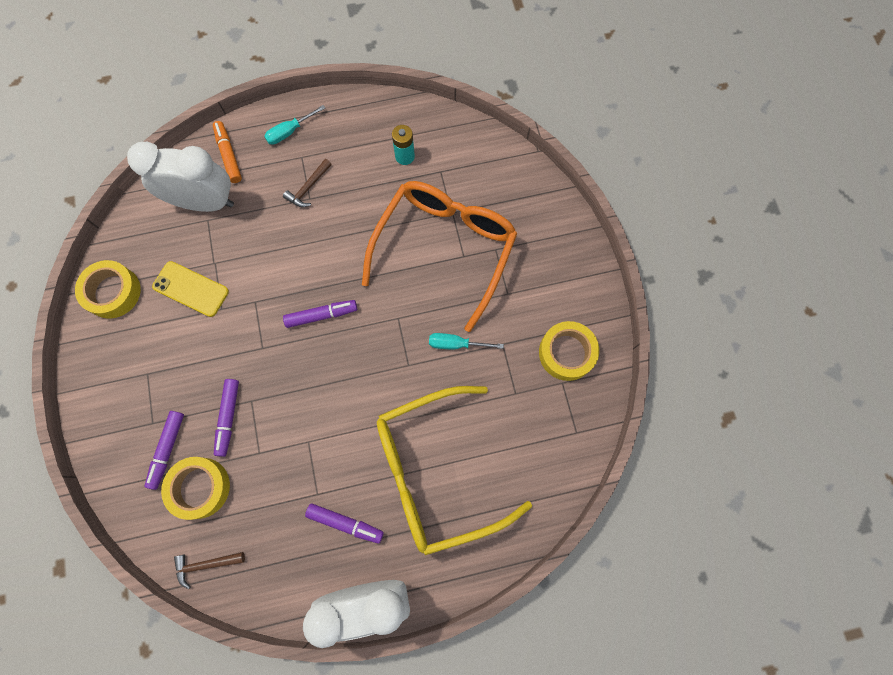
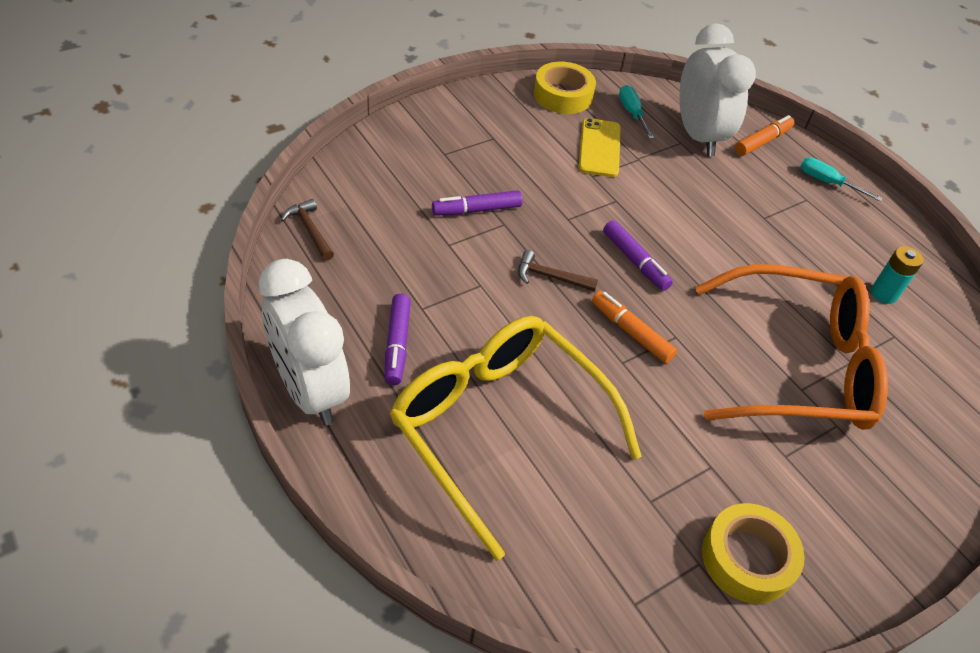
camera: 65 degrees right, 25 degrees down
(167, 449) = (421, 171): purple marker -> none
(200, 488) = (391, 205): yellow tape -> none
(308, 187) = (776, 213): brown hammer -> brown hammer (550, 277)
(385, 347) = (631, 332): none -> orange marker
(456, 344) = (679, 409): turquoise screwdriver -> turquoise screwdriver (632, 113)

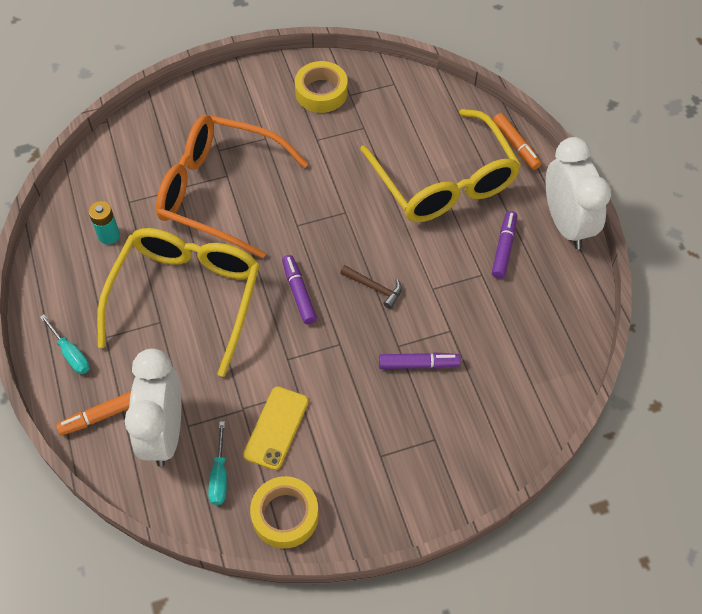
camera: 160 degrees left, 10 degrees up
(310, 230) = (565, 361): brown hammer -> none
(631, 332) = (329, 233): orange marker -> orange marker (515, 145)
(753, 241) = (186, 298): none -> yellow glasses

